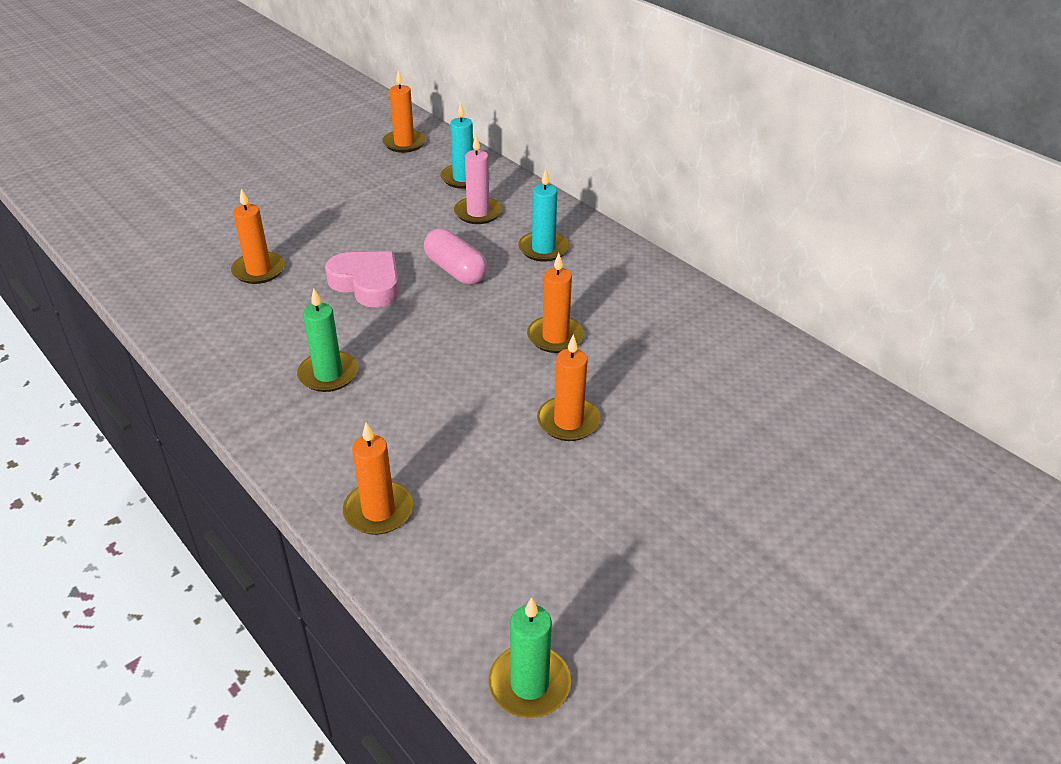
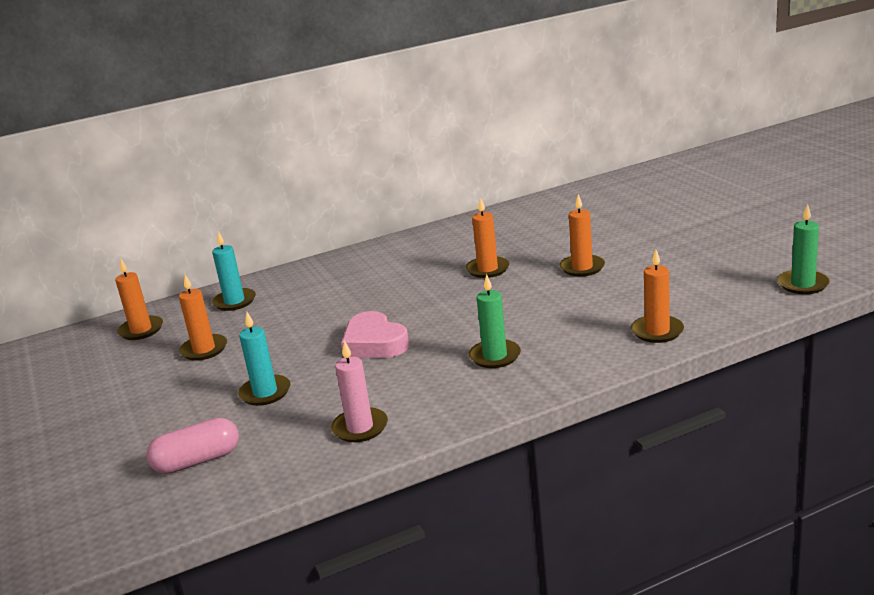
camera: 70 degrees left, 15 degrees down
(259, 270) = (317, 399): orange candle -> orange candle (204, 350)
(367, 284) = (374, 343): pink heart -> pink heart turned 90 degrees counterclockwise
(455, 270) = (379, 305): pink capsule -> pink capsule (197, 461)
(478, 213) = (298, 295): pink candle -> pink candle (360, 428)
(543, 249) = (371, 271): turquoise candle -> turquoise candle (265, 393)

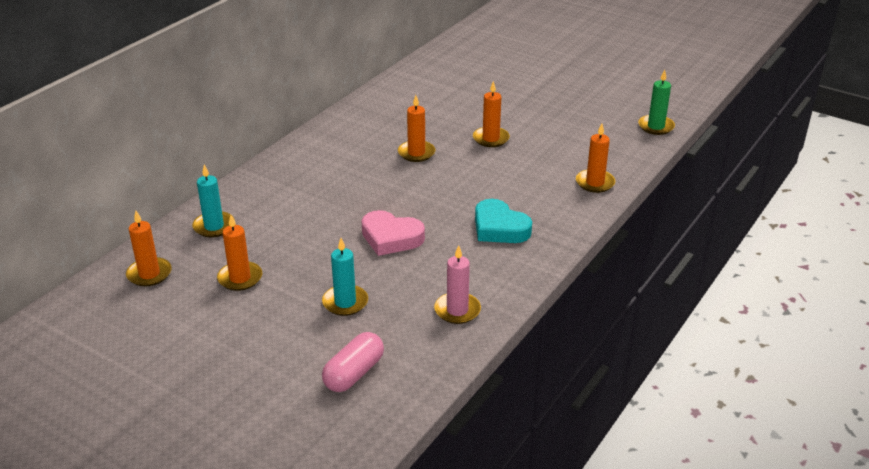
camera: 35 degrees left, 10 degrees up
(495, 356) = (499, 228): green candle -> turquoise heart

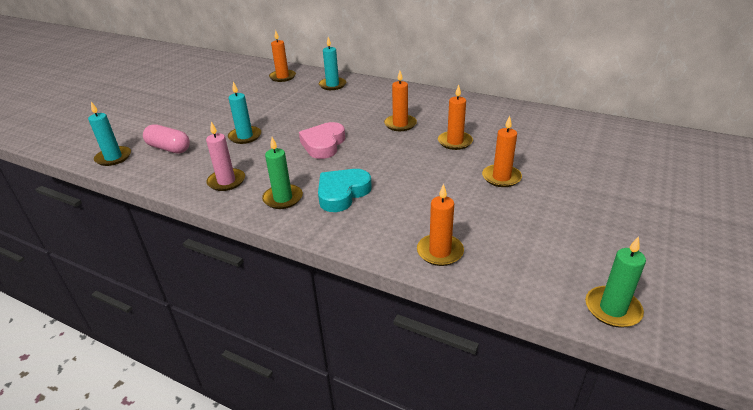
camera: 85 degrees right, 0 degrees up
(240, 278) = (276, 100): orange candle -> orange candle (400, 124)
(363, 430) = (113, 158): none -> turquoise candle
(501, 266) = (283, 198): none -> green candle

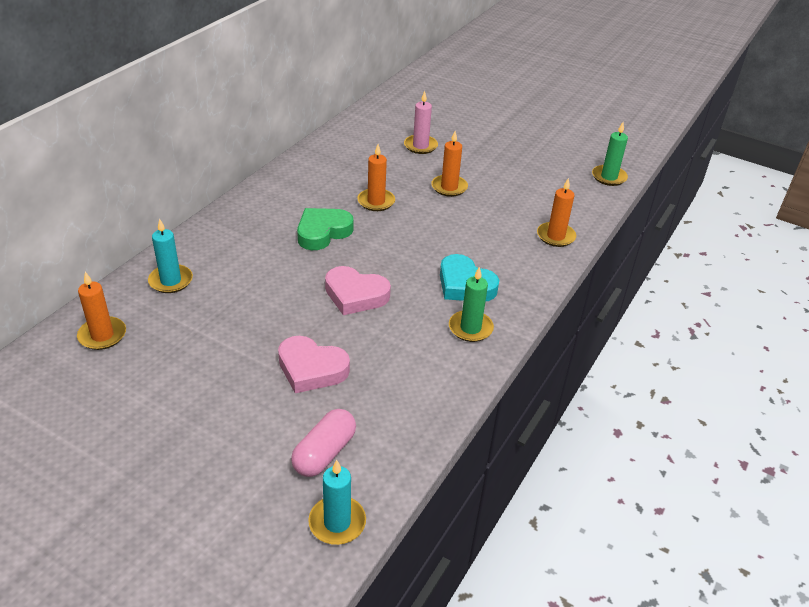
camera: 90 degrees left, 5 degrees up
(226, 181) = (428, 378): pink candle -> pink candle (420, 146)
(245, 136) = (311, 369): turquoise candle -> pink heart
(400, 124) = (323, 232): orange candle -> green heart

